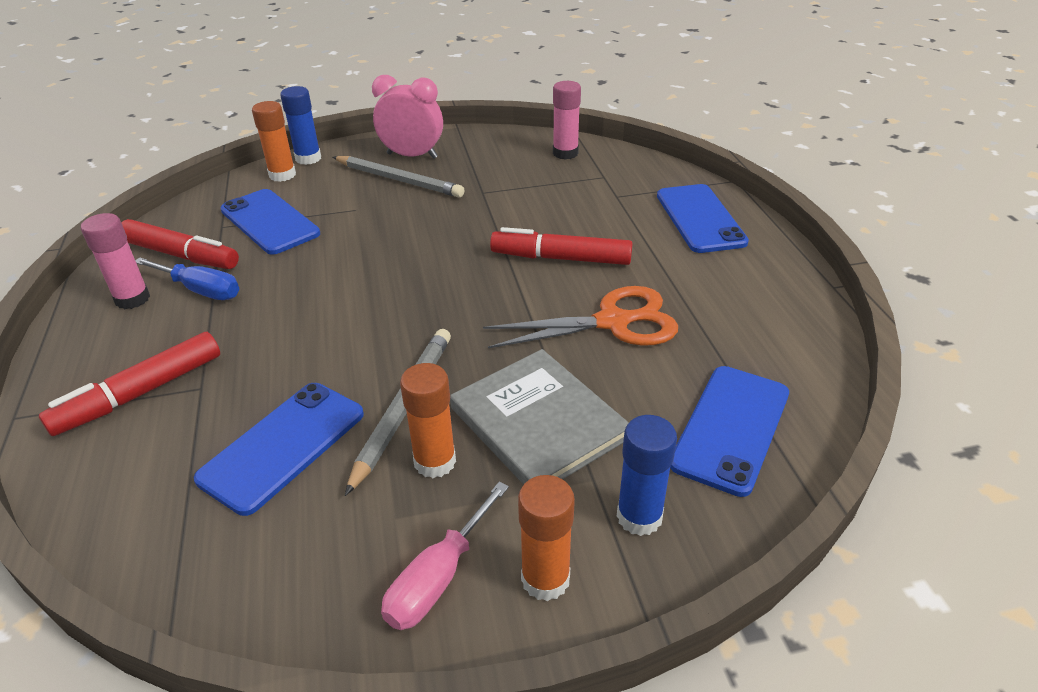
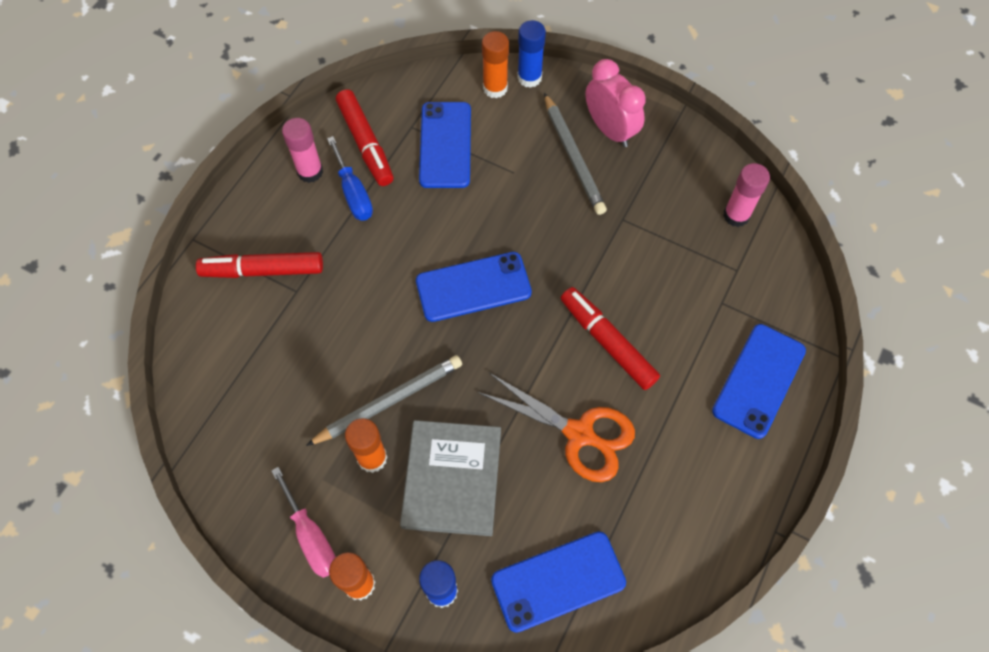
camera: 40 degrees right, 25 degrees up
(283, 446) = (306, 377): blue phone -> blue phone (473, 287)
(438, 578) = (311, 536): pink screwdriver -> pink screwdriver turned 105 degrees counterclockwise

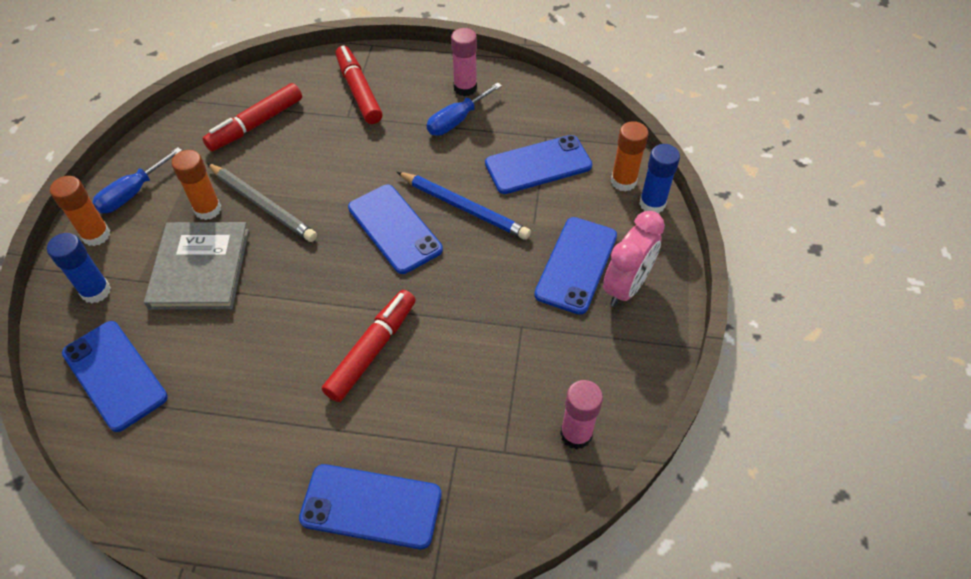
camera: 70 degrees right, 10 degrees down
(311, 536) = (132, 193): pink screwdriver -> blue screwdriver
(366, 143) = (511, 112): red marker -> red marker (256, 124)
(452, 478) = (200, 268): grey book -> grey book turned 75 degrees counterclockwise
(472, 221) = (464, 208): none -> blue pencil
(573, 157) = (576, 265): grey pencil -> blue phone
(580, 434) = (265, 353): orange scissors -> none

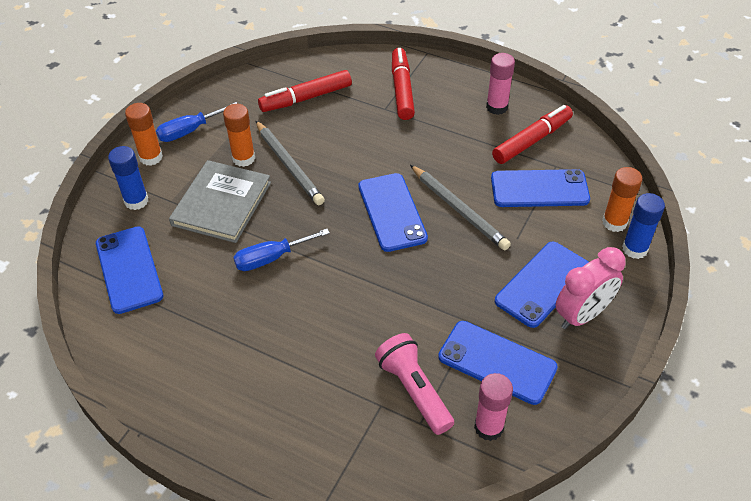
camera: 20 degrees right, 5 degrees down
(371, 350) = (337, 307): red marker -> red marker (531, 140)
(371, 506) = (292, 431): blue phone -> blue phone (497, 362)
(456, 120) = (479, 133): blue screwdriver -> blue screwdriver (271, 258)
(464, 208) = (459, 209): blue pencil -> grey pencil
(485, 418) = (414, 390): none -> pink flashlight

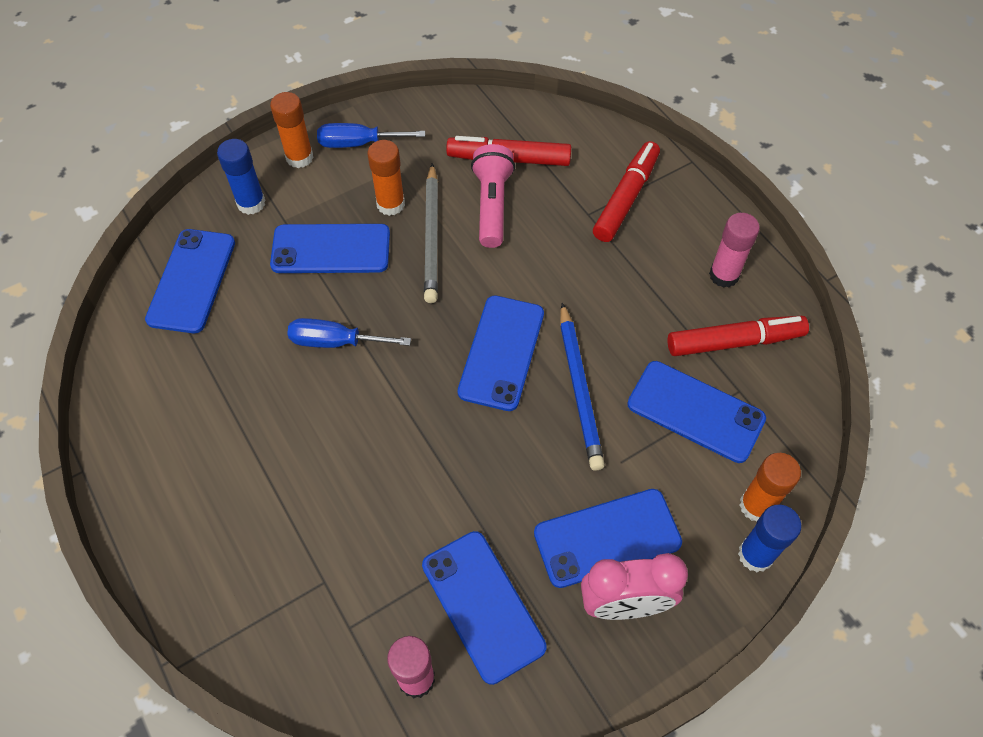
camera: 30 degrees right, 10 degrees up
(221, 204) = (331, 249): grey book -> blue phone
(414, 390) = (370, 585): pink flashlight -> pink flashlight (492, 205)
(459, 209) = (579, 389): grey pencil -> blue pencil

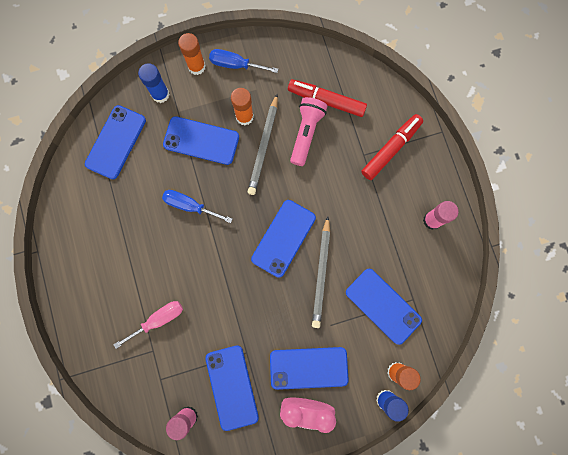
camera: 15 degrees right, 20 degrees up
(323, 527) = (158, 320): none -> pink screwdriver
(579, 389) = (321, 274): blue pencil -> grey pencil
(734, 341) = (421, 267): red marker -> none

